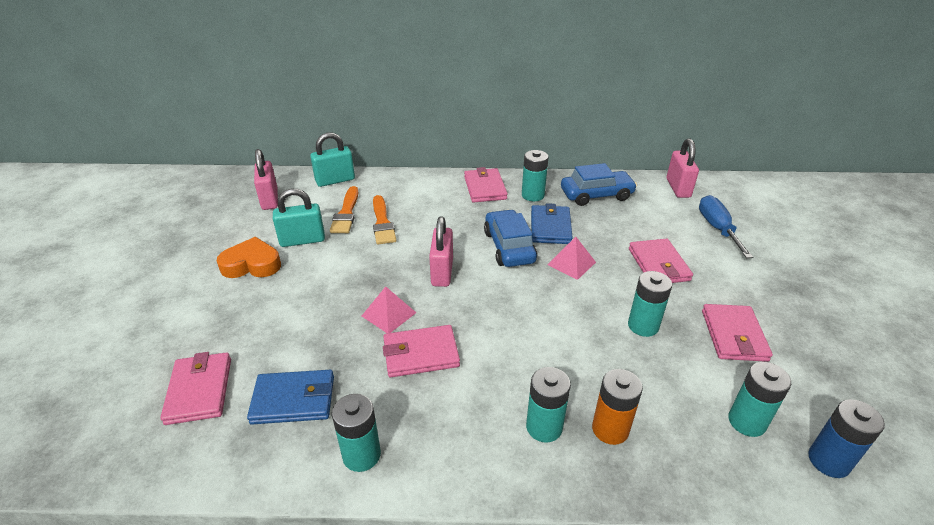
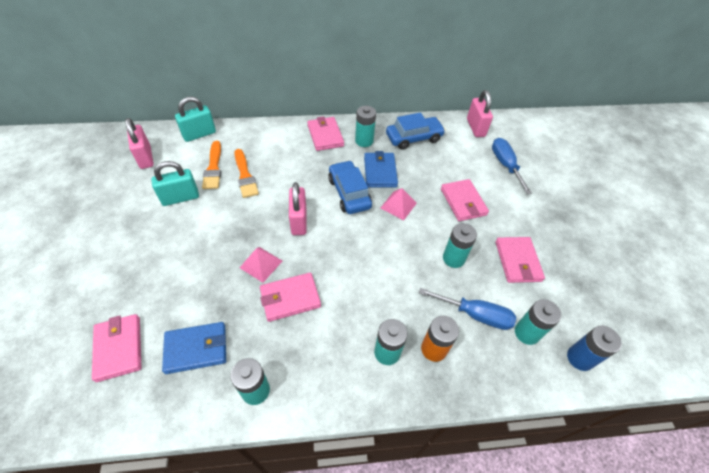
camera: 10 degrees left, 15 degrees up
(252, 264) = (141, 225): orange heart -> none
(671, 393) = (475, 315): none -> blue screwdriver

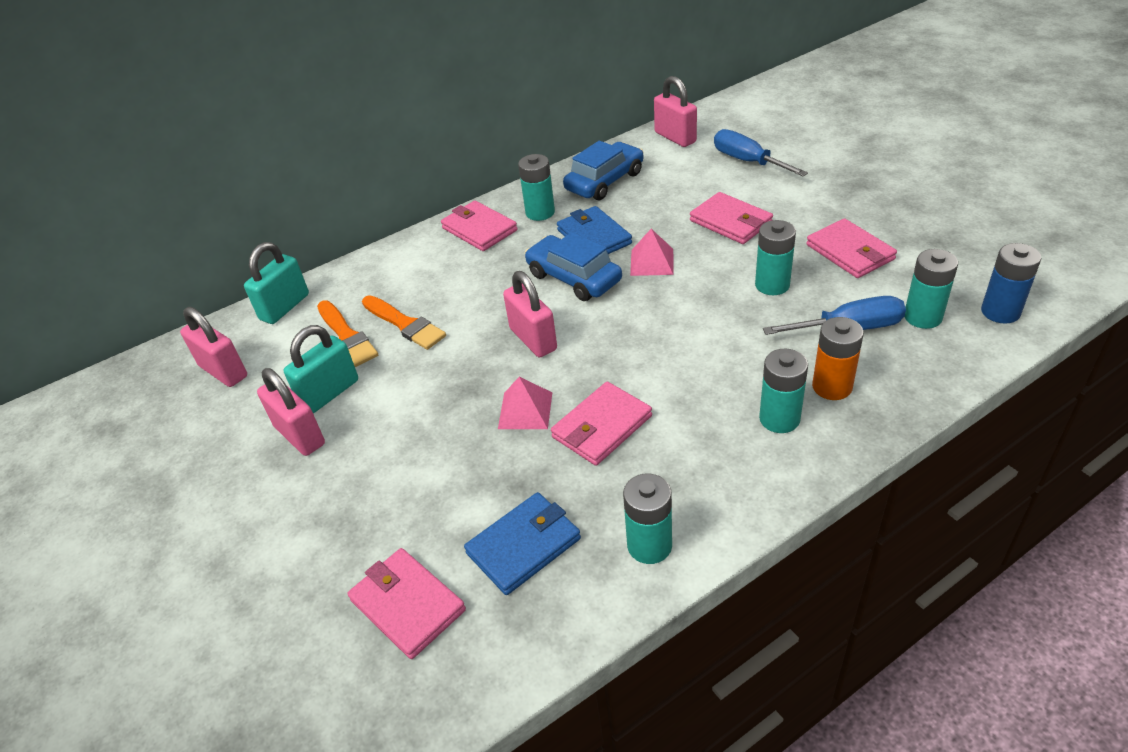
camera: 20 degrees left, 10 degrees down
(149, 215) = (299, 435): none -> pink padlock

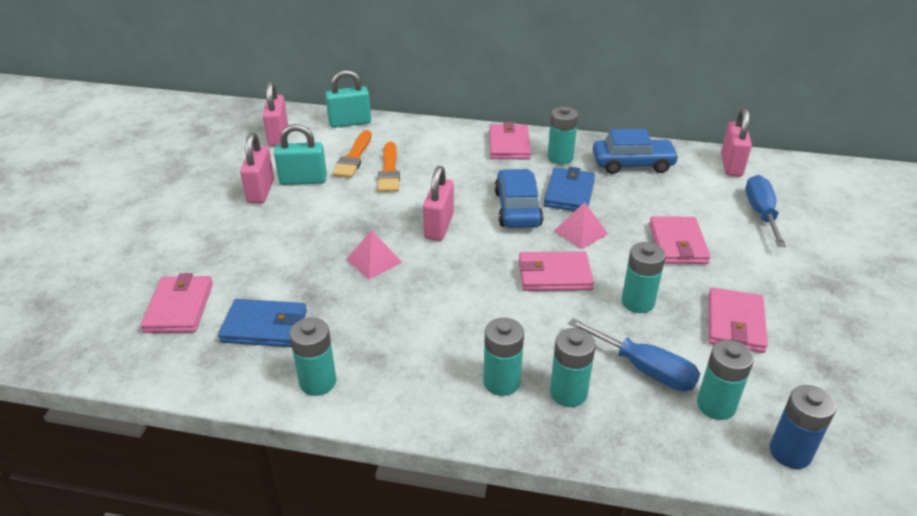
camera: 40 degrees right, 5 degrees down
(601, 427) = (396, 301): pink wallet -> pink wallet (554, 275)
(832, 386) = (568, 393): orange battery -> turquoise battery

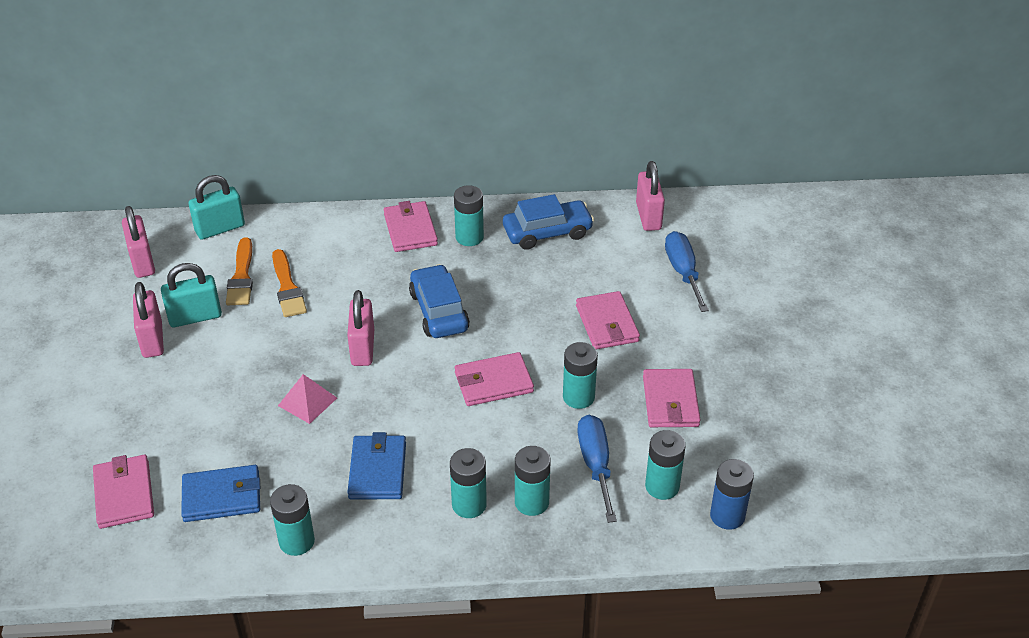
camera: 15 degrees left, 5 degrees up
(569, 193) = (488, 282): blue wallet -> blue wallet (377, 470)
(580, 232) = (509, 328): pink pyramid -> none
(645, 369) = (596, 465): blue screwdriver -> blue screwdriver turned 120 degrees counterclockwise

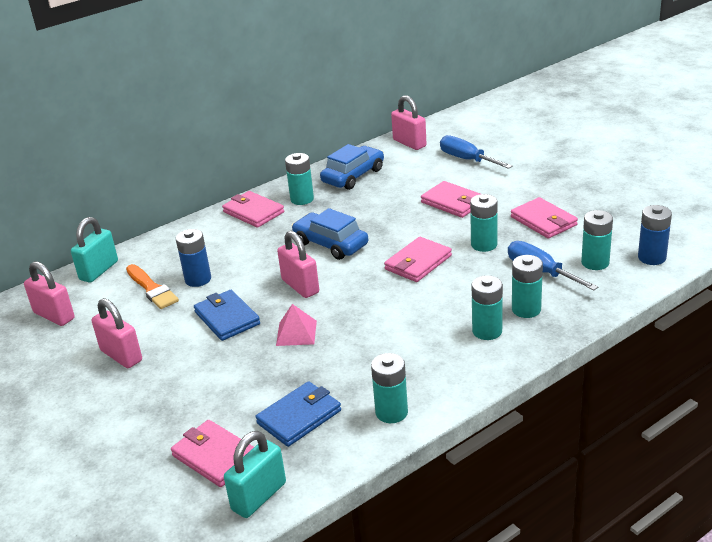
camera: 30 degrees left, 10 degrees down
(195, 317) = (142, 327): turquoise padlock -> turquoise padlock (259, 496)
(287, 287) = (198, 279): orange brush -> blue battery
(377, 470) = (399, 344): blue wallet -> blue wallet (227, 318)

